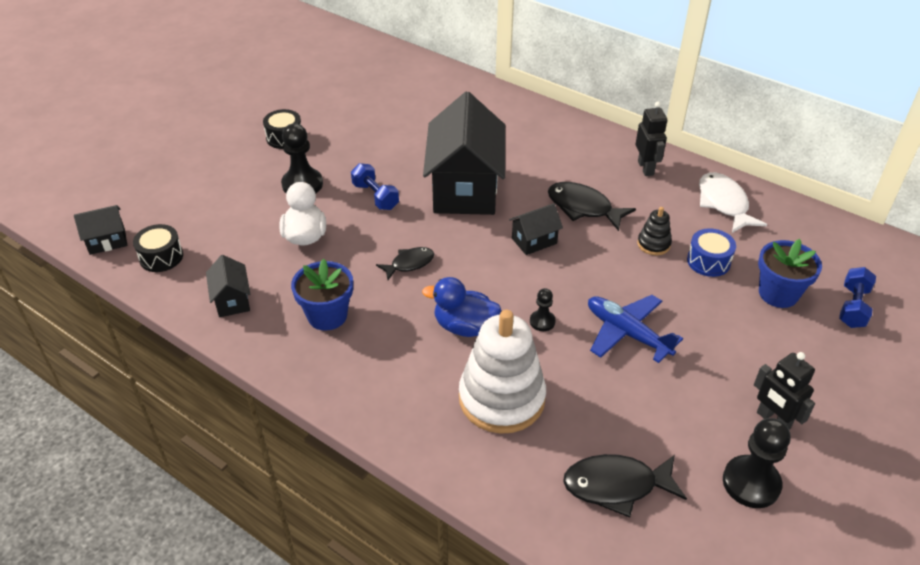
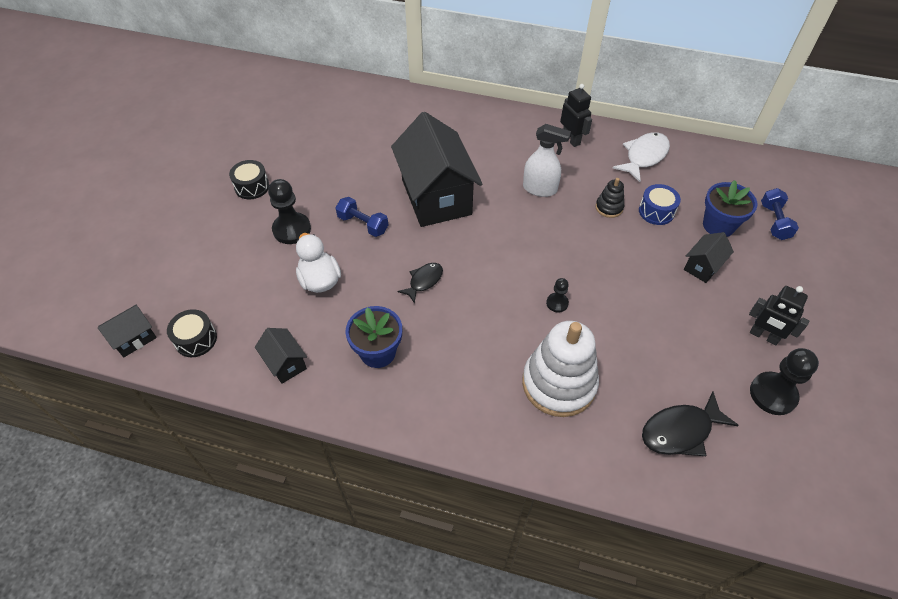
camera: 20 degrees left, 10 degrees up
(464, 327) = (498, 327): blue duck -> none
(534, 241) = (515, 230): black house -> black house (702, 267)
(583, 208) = (540, 189): black fish -> white spray bottle
(627, 333) = (626, 294): blue plane -> none
(724, 203) = (644, 156): white fish -> white fish turned 75 degrees clockwise

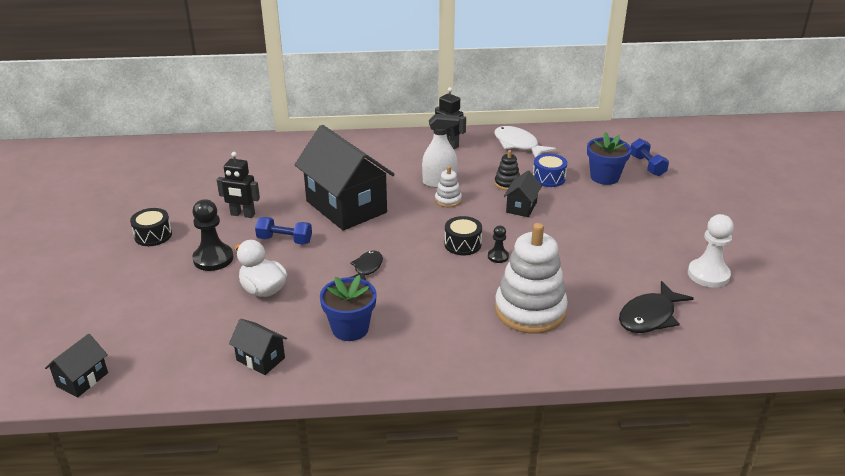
camera: 20 degrees left, 20 degrees down
(196, 339) = (153, 364): black drum -> black drum (462, 244)
(538, 214) = (448, 200): none -> white stacking toy
(644, 156) = (518, 145): white fish -> white fish turned 60 degrees counterclockwise
(702, 267) = (607, 206): black house -> black house (521, 207)
(763, 336) = (680, 239): black robot -> black robot (242, 215)
(773, 394) = (708, 275): black pawn -> white pawn

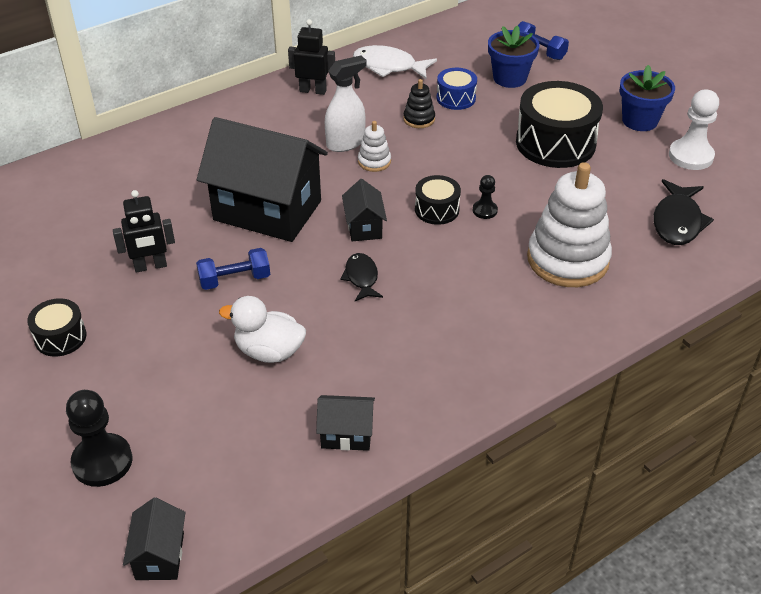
camera: 30 degrees left, 10 degrees up
(213, 259) = (170, 337): black pawn -> black pawn (102, 462)
(350, 328) = (409, 356): blue flower pot -> blue flower pot (639, 121)
(521, 207) = (458, 143): black house -> black house (364, 227)
(599, 230) = (555, 143): none -> black drum

